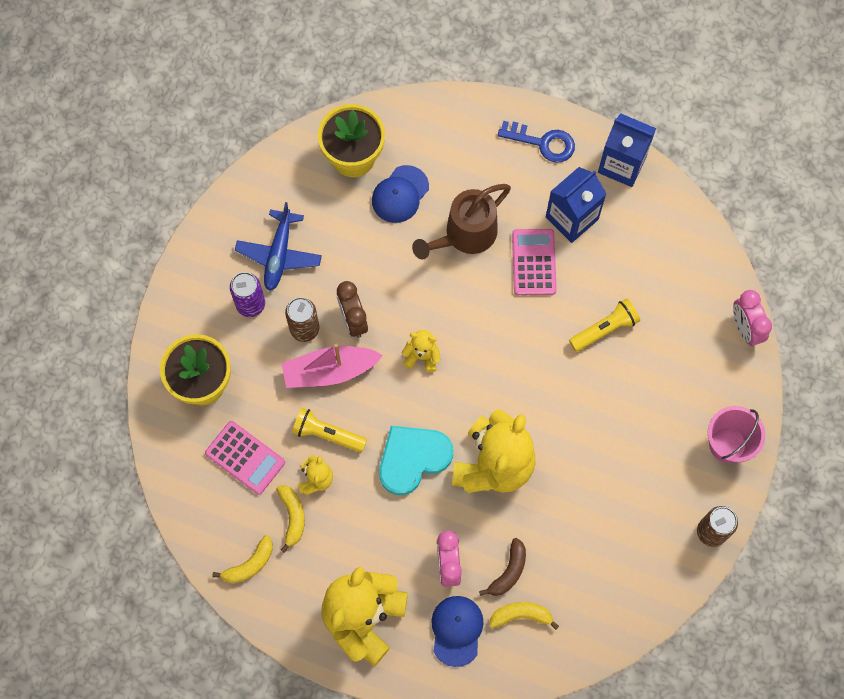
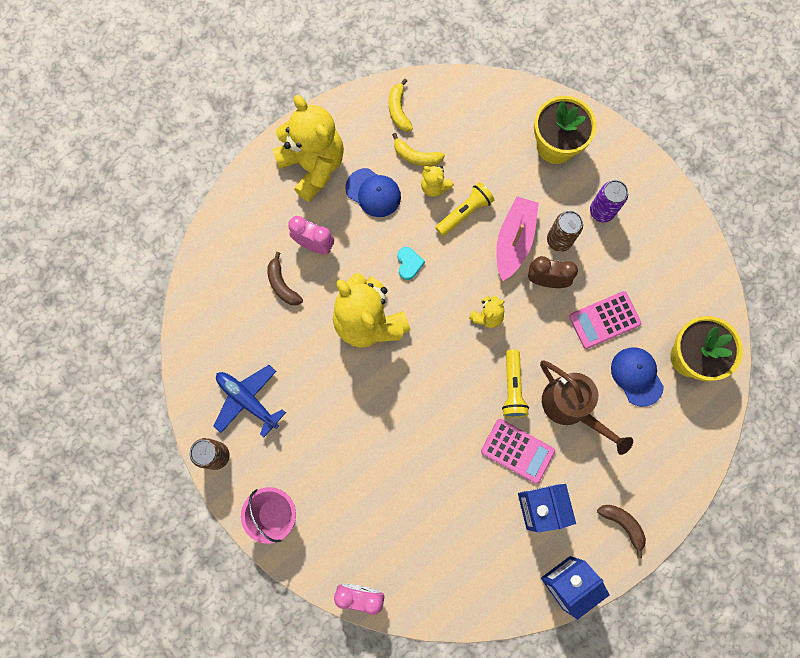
camera: 120 degrees right, 5 degrees up
(245, 457) = (480, 146): pink calculator -> pink calculator (604, 320)
(279, 254) = (633, 253): blue plane -> blue plane (248, 400)
(412, 459) = (409, 263): turquoise heart -> turquoise heart, size x0.47
(456, 630) = (264, 224): blue cap -> blue cap (373, 193)
(464, 236) = (571, 408): brown watering can -> brown watering can turned 150 degrees clockwise
(521, 615) = (245, 275): yellow banana -> none
(543, 142) = (623, 524): blue key -> brown banana
(604, 329) = (427, 474): yellow flashlight -> yellow flashlight (512, 387)

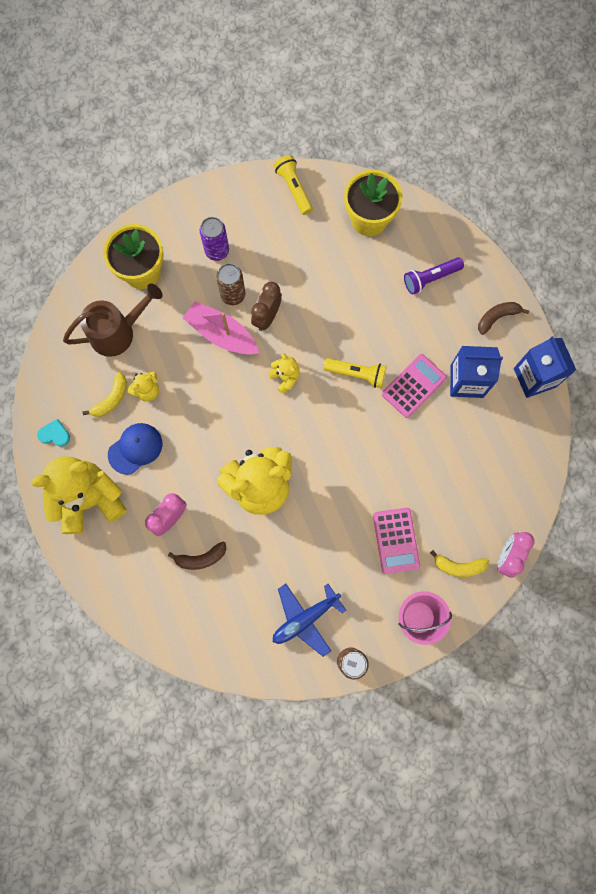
camera: 75 degrees left, 0 degrees up
(398, 110) = (59, 403): yellow banana -> yellow banana (459, 566)
(409, 263) = (215, 434): turquoise heart -> turquoise heart (54, 434)
(464, 213) = (181, 370): yellow flashlight -> yellow flashlight (294, 188)
(571, 408) = (387, 329): brown watering can -> brown watering can (118, 332)
(604, 320) = (317, 279): pink calculator -> pink calculator (396, 540)
(636, 376) = (374, 267): blue cap -> none
(644, 440) = (430, 278): none -> purple flashlight

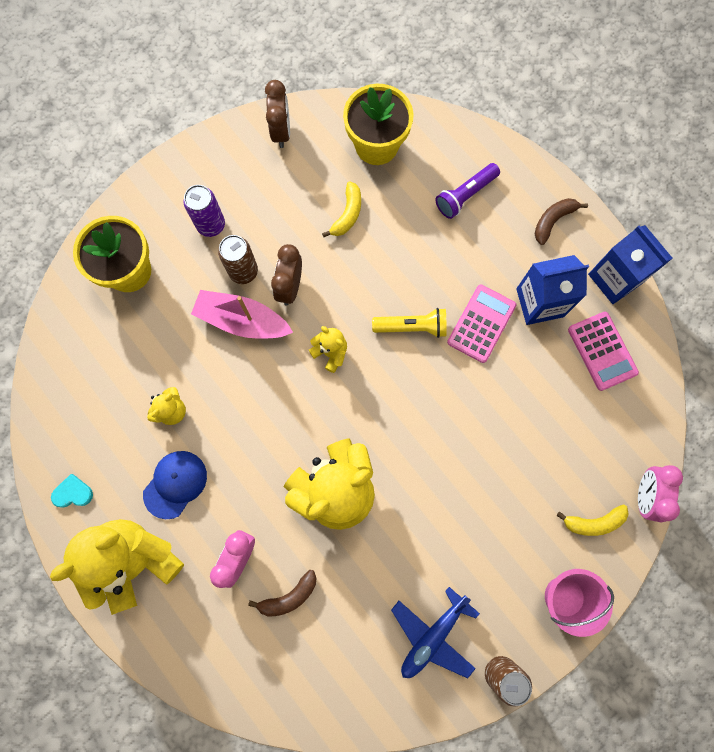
camera: 15 degrees left, 0 degrees up
(111, 399) = (131, 432): yellow banana -> yellow banana (347, 214)
(118, 332) = (119, 349): brown watering can -> none
(294, 188) = (281, 131): yellow flashlight -> brown clock
(396, 540) = (512, 511): pink calculator -> pink calculator (602, 351)

